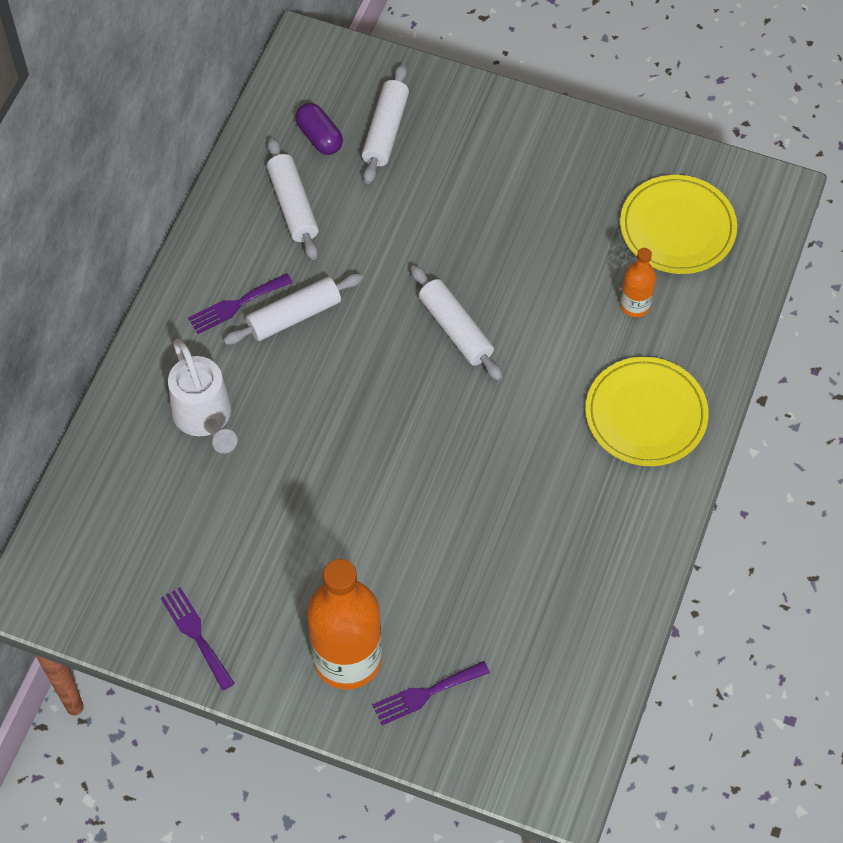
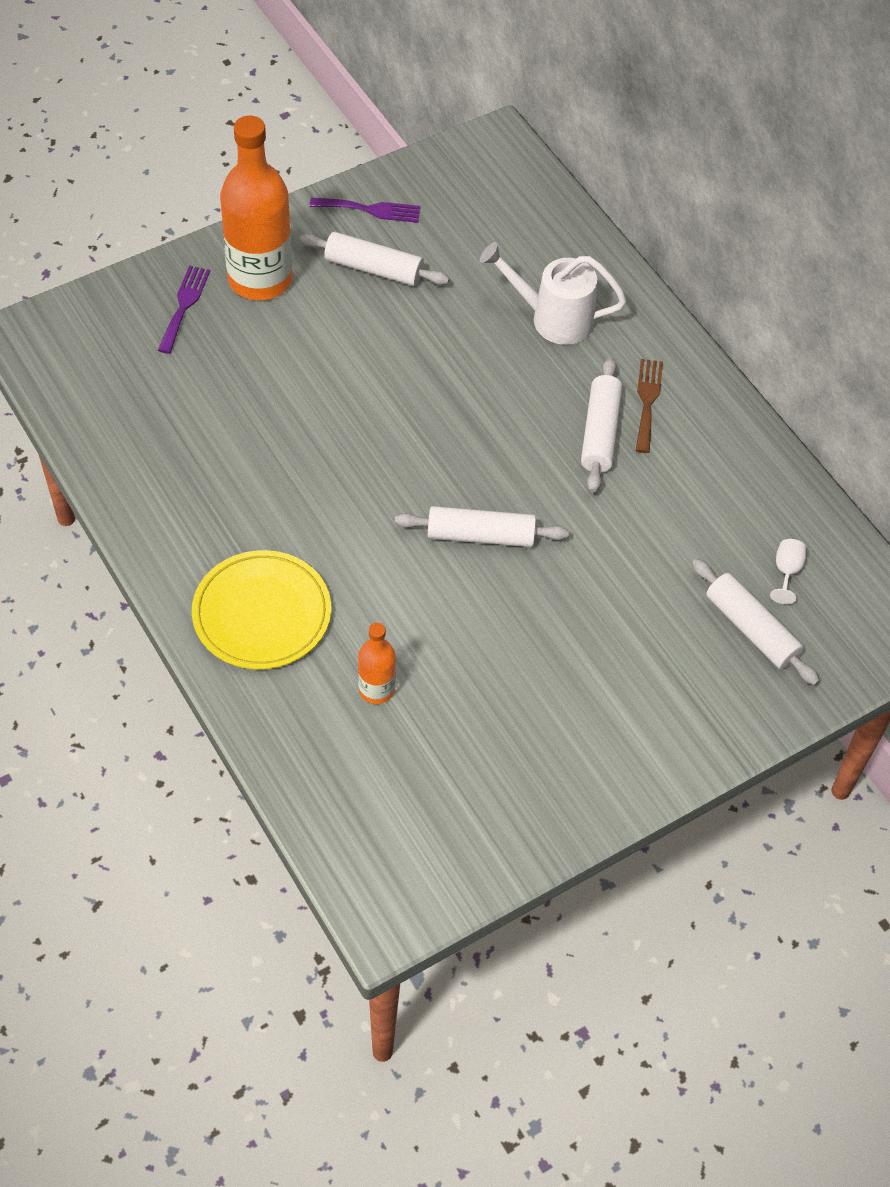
camera: 125 degrees right, 5 degrees down
(236, 305) = (647, 401): purple fork -> brown fork
(293, 205) = (722, 504): white rolling pin -> white rolling pin (374, 268)
(319, 137) = (786, 572): purple capsule -> white goblet
(677, 228) = (426, 791): yellow plate -> none

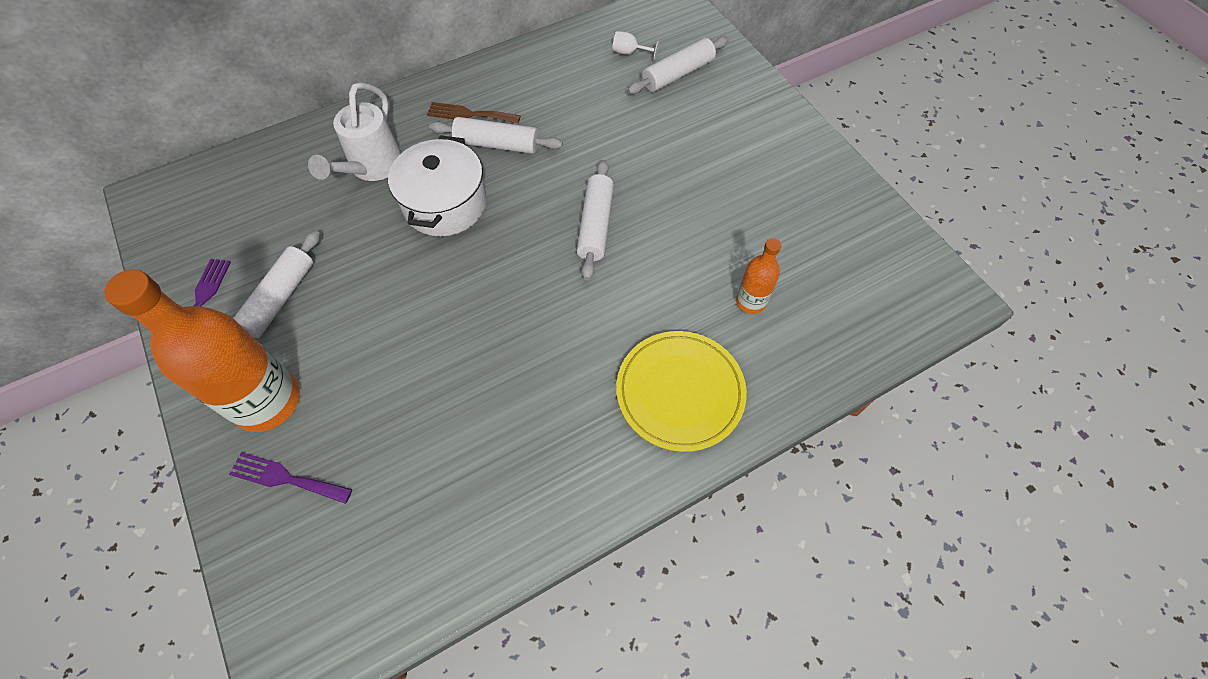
camera: 85 degrees left, 5 degrees up
(504, 390) = (445, 204): none -> white pot

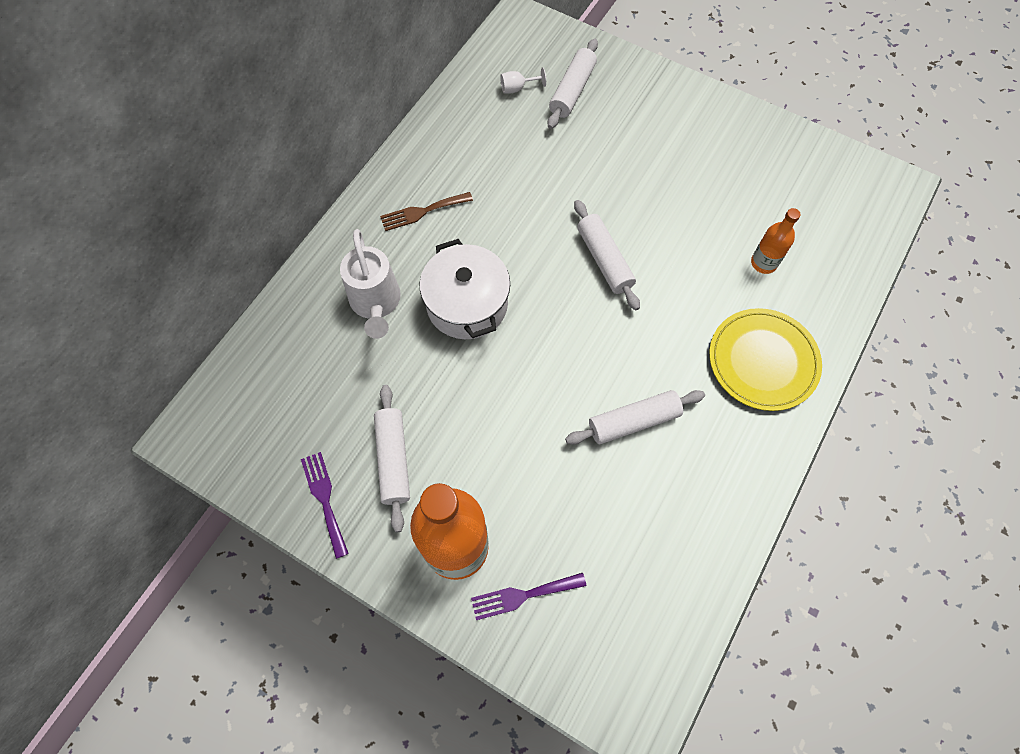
camera: 30 degrees left, 5 degrees up
(497, 144) = (469, 228): white rolling pin -> white rolling pin (633, 421)

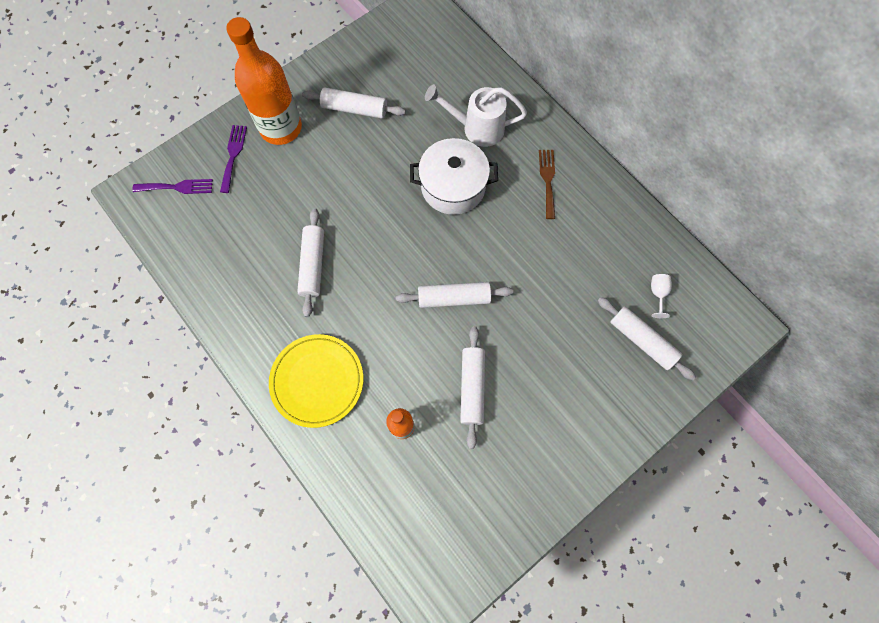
camera: 110 degrees right, 5 degrees up
(324, 499) = (346, 66): purple fork -> purple fork (177, 187)
(691, 214) = (472, 388): none -> white rolling pin

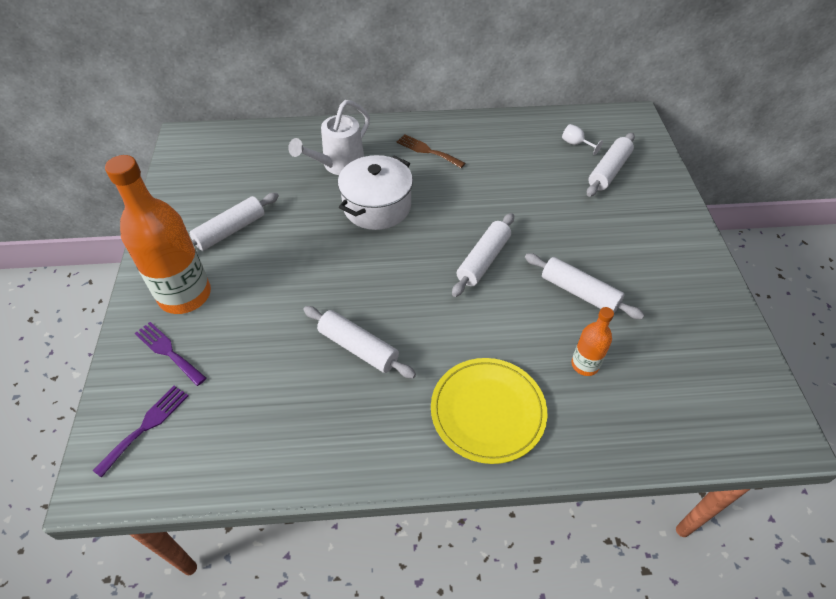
camera: 55 degrees left, 20 degrees down
(642, 340) = (609, 171): white rolling pin -> white rolling pin turned 45 degrees counterclockwise

